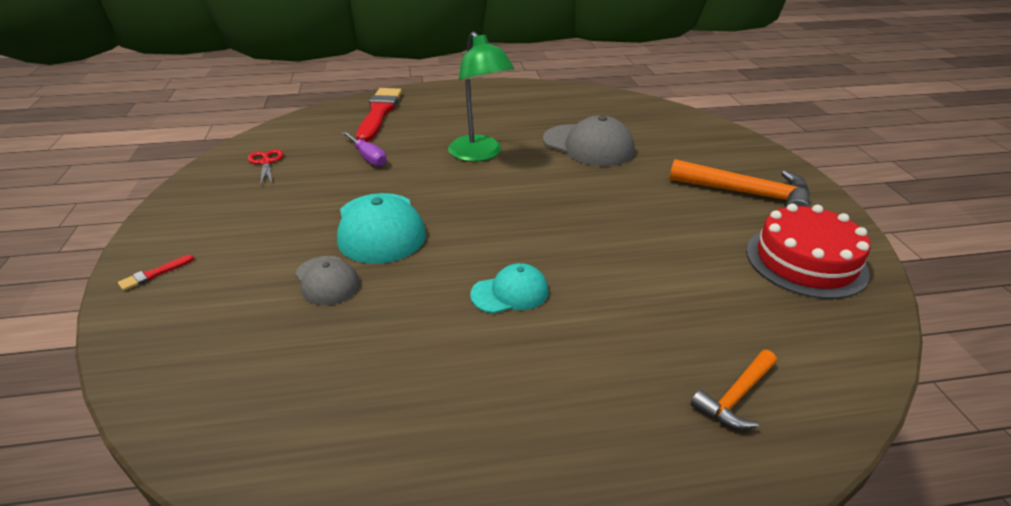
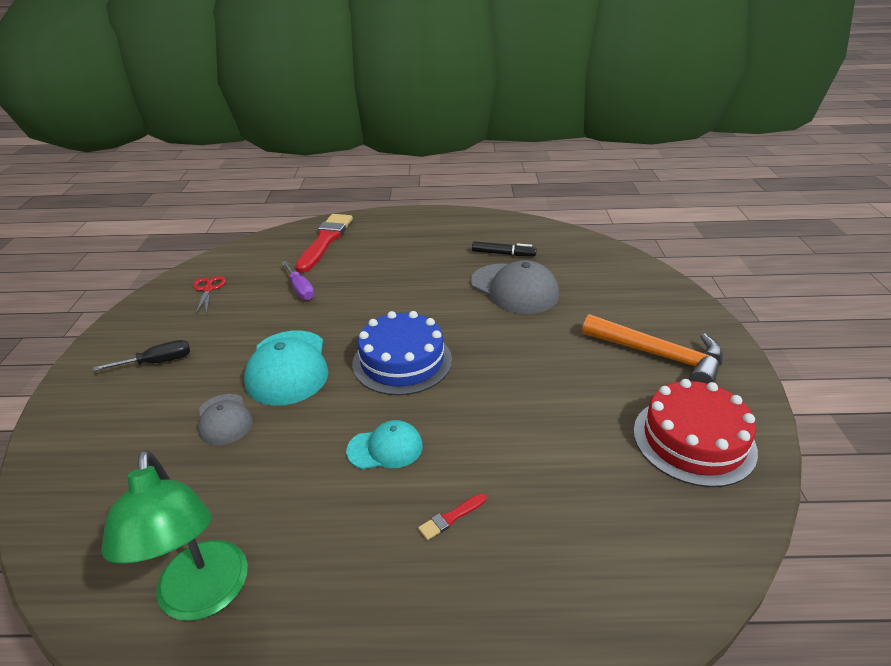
camera: 10 degrees right, 0 degrees up
(154, 274) = (81, 399): red brush -> red brush (451, 517)
(232, 233) = (157, 362): none -> black screwdriver
(480, 154) = (405, 292): green lamp -> green lamp (203, 597)
(499, 214) = (402, 361): none -> blue cake
(566, 117) = (503, 254): none -> black marker
(735, 397) = (566, 587): orange hammer -> none

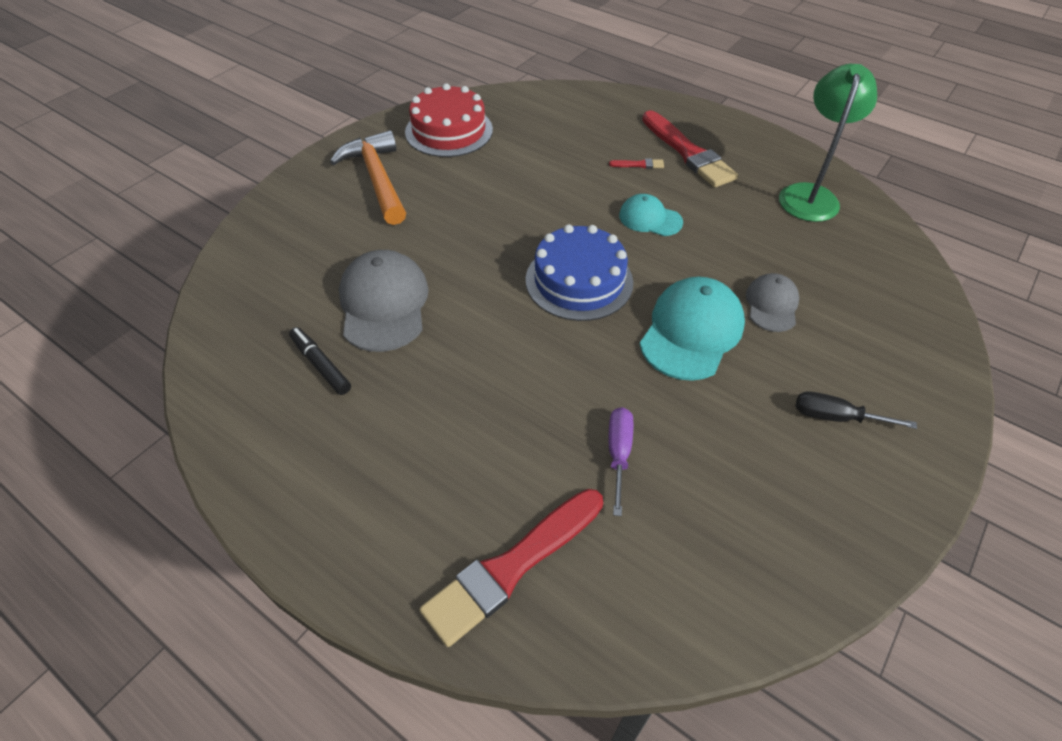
camera: 145 degrees left, 15 degrees up
(208, 289) = (750, 540): red scissors -> none
(405, 581) = (688, 153): none -> red brush

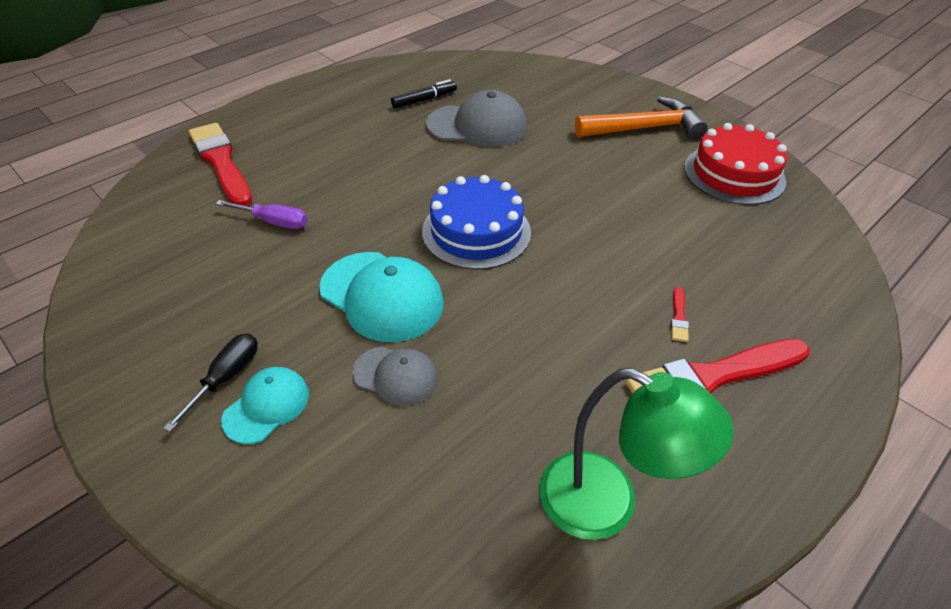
camera: 100 degrees right, 5 degrees down
(650, 219) = (566, 304): turquoise cap -> turquoise cap (267, 406)

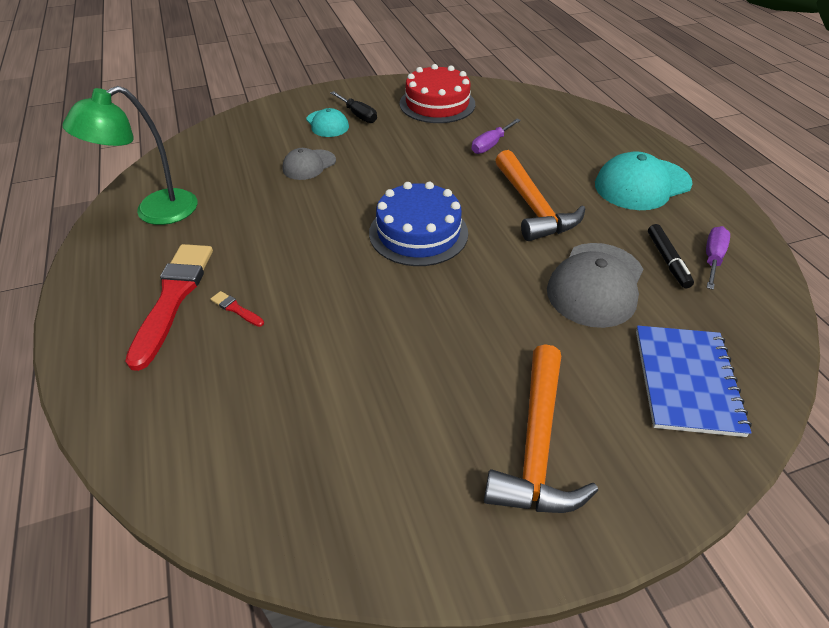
camera: 115 degrees right, 0 degrees up
(221, 162) = (583, 132): red brush -> none
(382, 296) = (379, 173): turquoise cap -> turquoise cap (642, 184)
(388, 171) = (533, 207): none -> orange hammer
(408, 83) = (712, 258): none -> purple screwdriver
(543, 86) = (686, 381): none -> blue notebook
(734, 174) = (386, 489): red cake -> red cake (437, 104)

